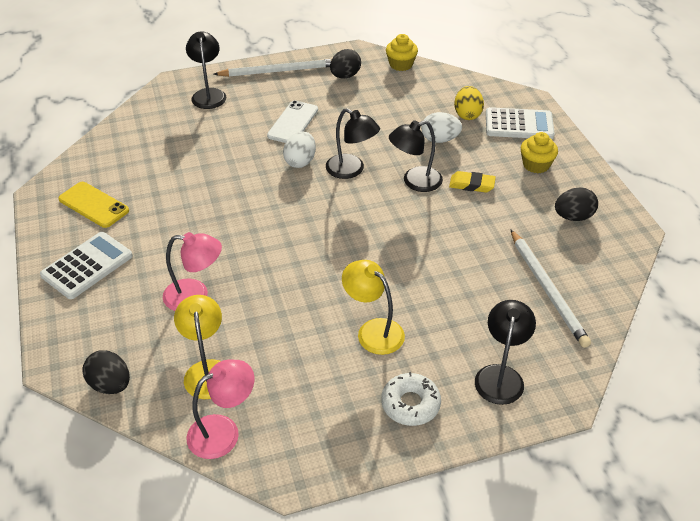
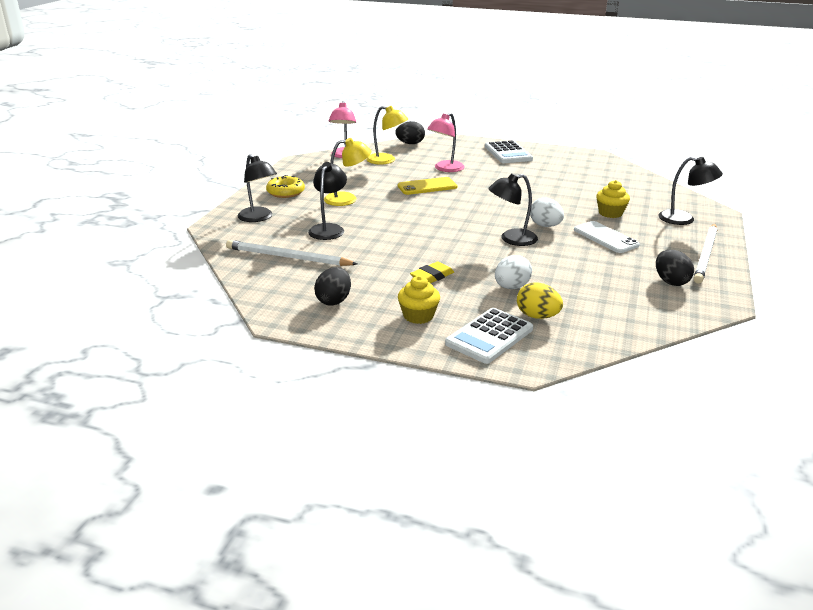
camera: 125 degrees right, 15 degrees down
(93, 205) = (566, 163): yellow phone -> yellow phone (427, 186)
(401, 64) = (672, 318): yellow cupcake -> yellow cupcake (610, 213)
(410, 404) = (285, 192): white donut -> yellow donut
(414, 182) = (466, 256): black lamp -> black lamp (328, 229)

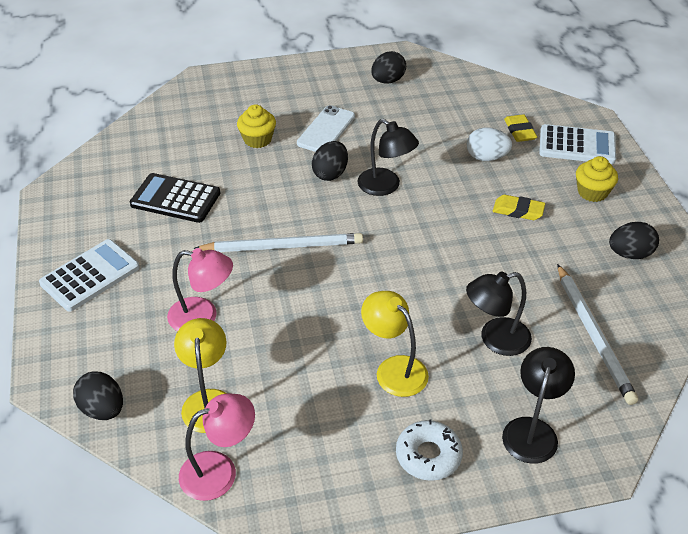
camera: 120 degrees left, 15 degrees up
(285, 192) = (428, 455): yellow donut -> white donut
(427, 186) = (287, 308): yellow phone -> none
(537, 316) = (519, 131): yellow egg -> yellow eraser
(545, 226) = (330, 174): white egg -> black egg
(559, 180) = (175, 199): none -> black calculator
(684, 219) = (237, 93): black lamp -> none
(705, 255) = (316, 71): white pencil -> white pencil (283, 246)

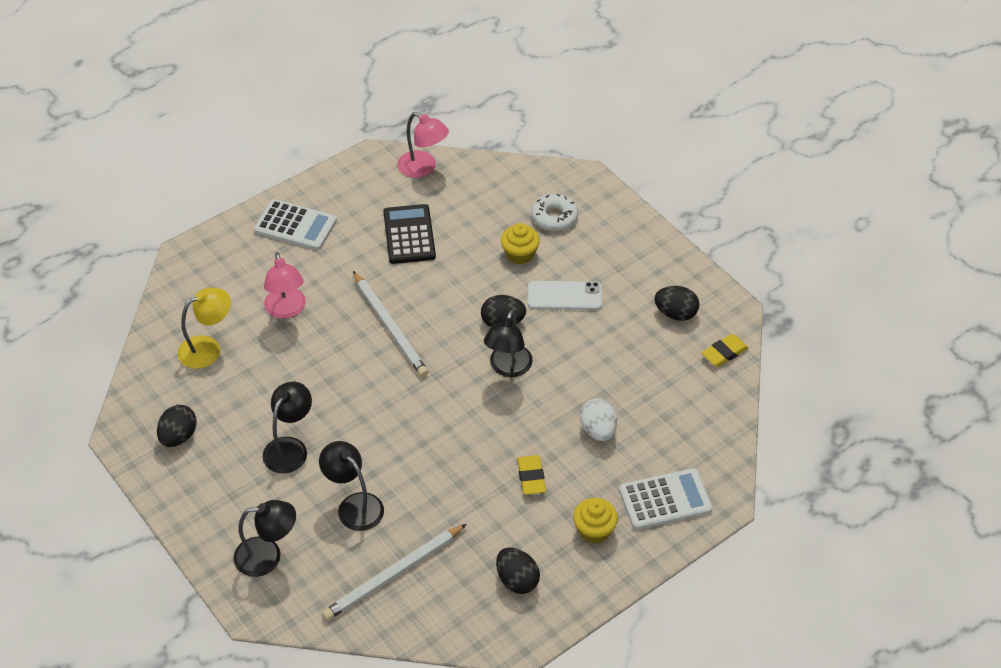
camera: 65 degrees right, 5 degrees up
(103, 409) = (175, 294): black egg -> black egg (179, 436)
(219, 470) = (151, 380): pink lamp -> pink lamp (423, 168)
(394, 369) = (290, 447): yellow lamp -> black lamp
(428, 455) = (215, 496): white donut -> white donut (554, 217)
(519, 131) = (659, 445): yellow eraser -> yellow eraser (724, 353)
(577, 145) = (665, 500): white calculator -> white calculator turned 90 degrees counterclockwise

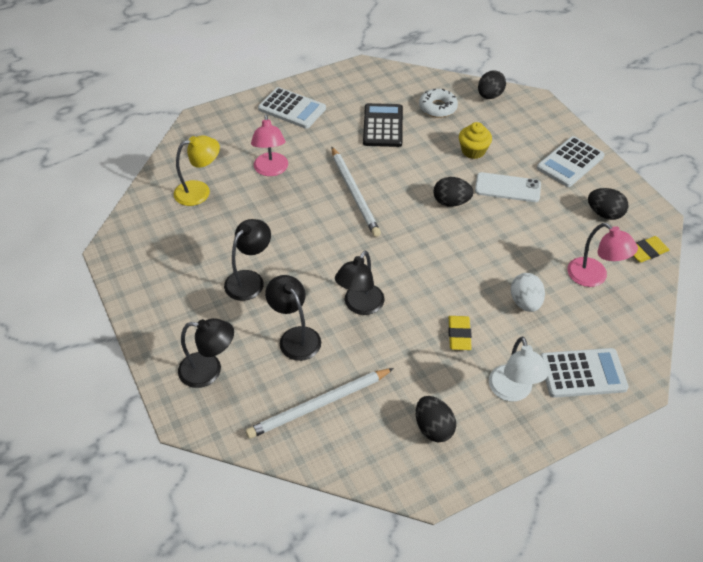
camera: 10 degrees right, 0 degrees up
(179, 436) = (158, 258): black egg -> black egg (489, 96)
(423, 168) = (403, 79): pink lamp -> pink lamp (594, 277)
(508, 368) = (450, 239): black lamp -> black lamp (360, 306)
(554, 217) = (506, 127): white donut -> white donut (437, 108)
(594, 530) = (512, 391): yellow cupcake -> white lamp
(632, 254) = (570, 162): none -> white calculator

